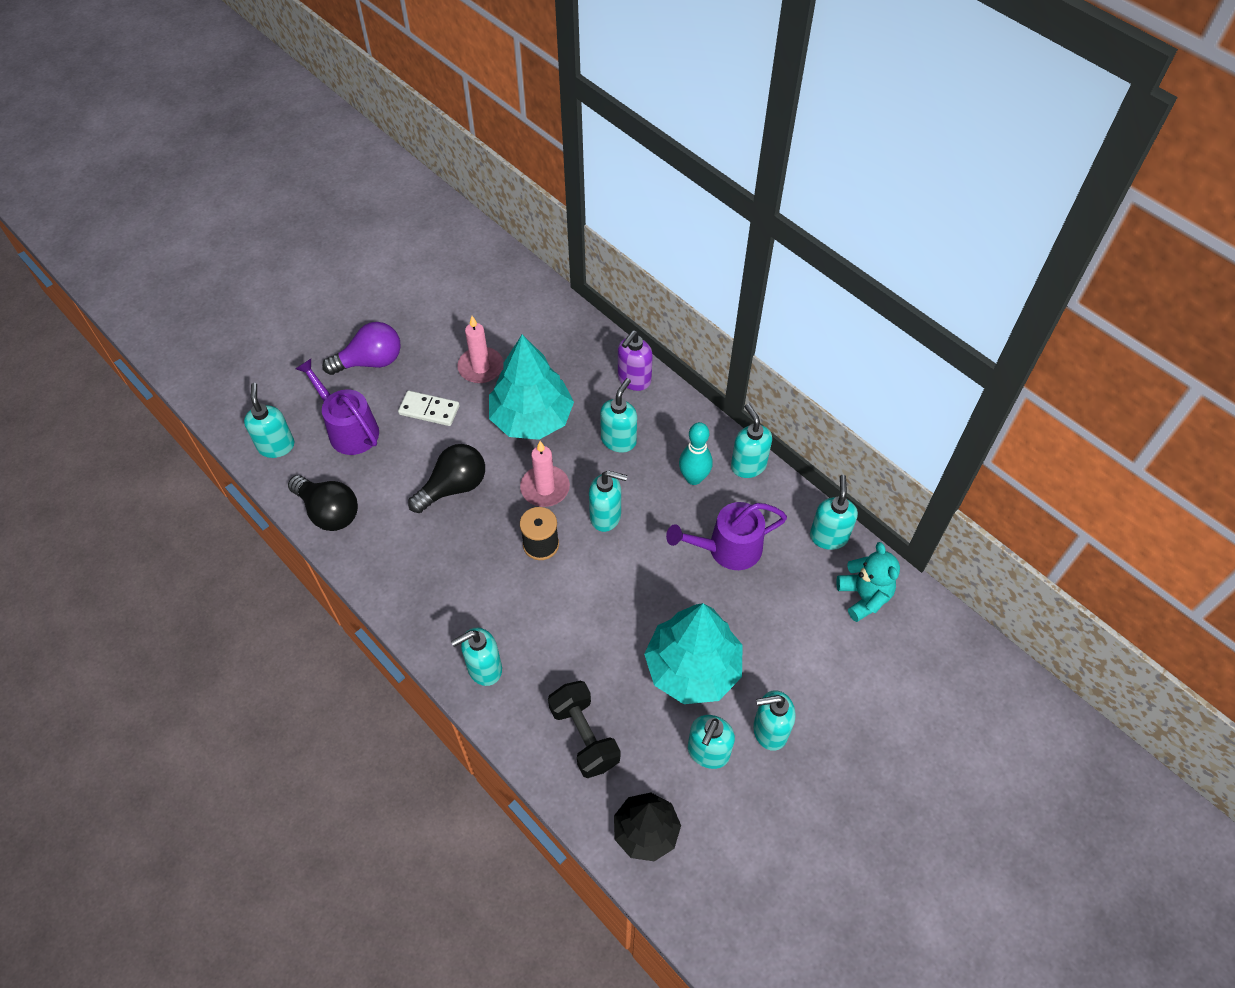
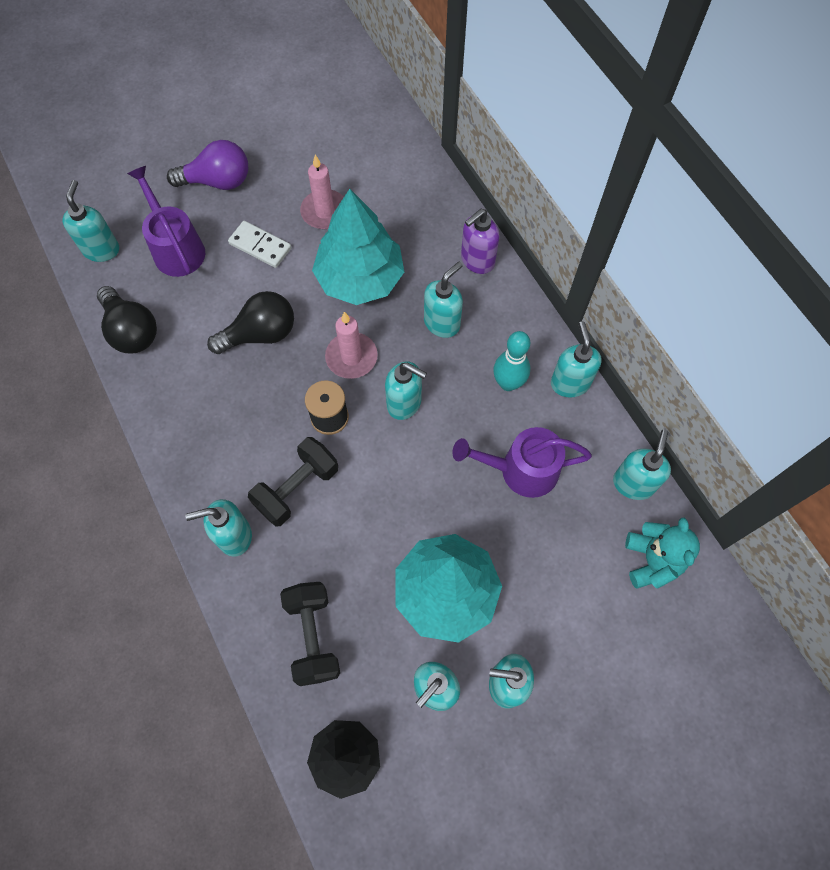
camera: 15 degrees right, 10 degrees up
(530, 613) = (297, 488): none -> black dumbbell

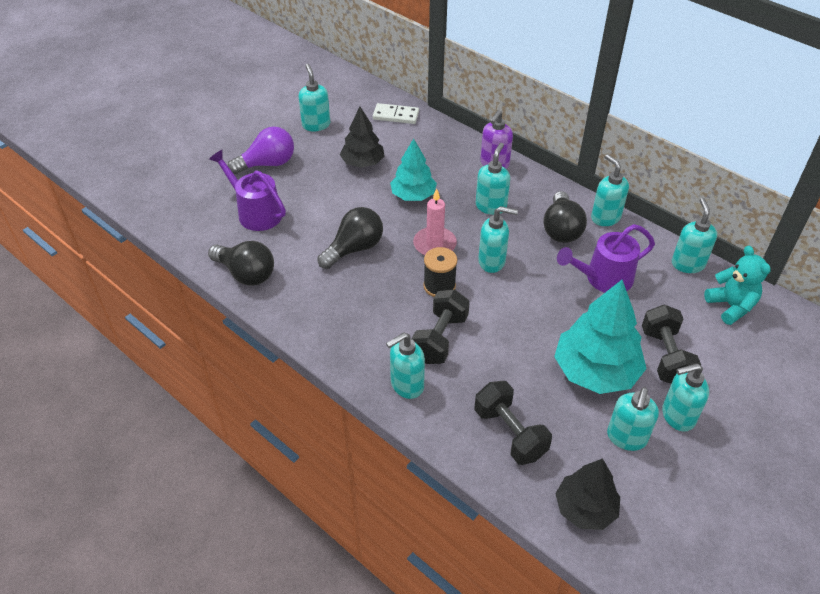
camera: 20 degrees left, 20 degrees down
(101, 250) = (193, 228): turquoise soap dispenser -> turquoise soap dispenser (316, 125)
(260, 246) = (323, 195): white domino -> white domino (396, 116)
(325, 212) = (363, 162): pink candle -> black tree
(360, 278) = (413, 195): turquoise tree -> turquoise tree, size x0.63
(508, 383) = (561, 229): turquoise bowling pin -> black light bulb
(535, 602) = (665, 357): none -> black dumbbell

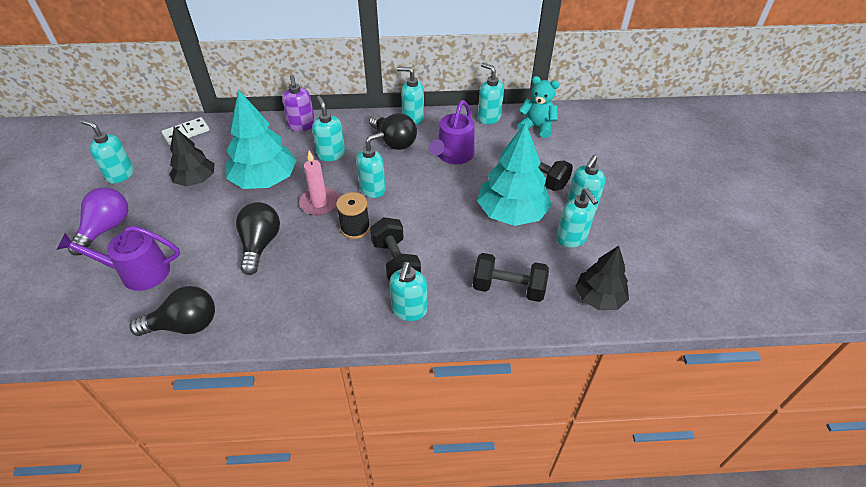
camera: 45 degrees left, 0 degrees up
(413, 195) = (264, 180): turquoise tree -> turquoise tree, size x1.58

